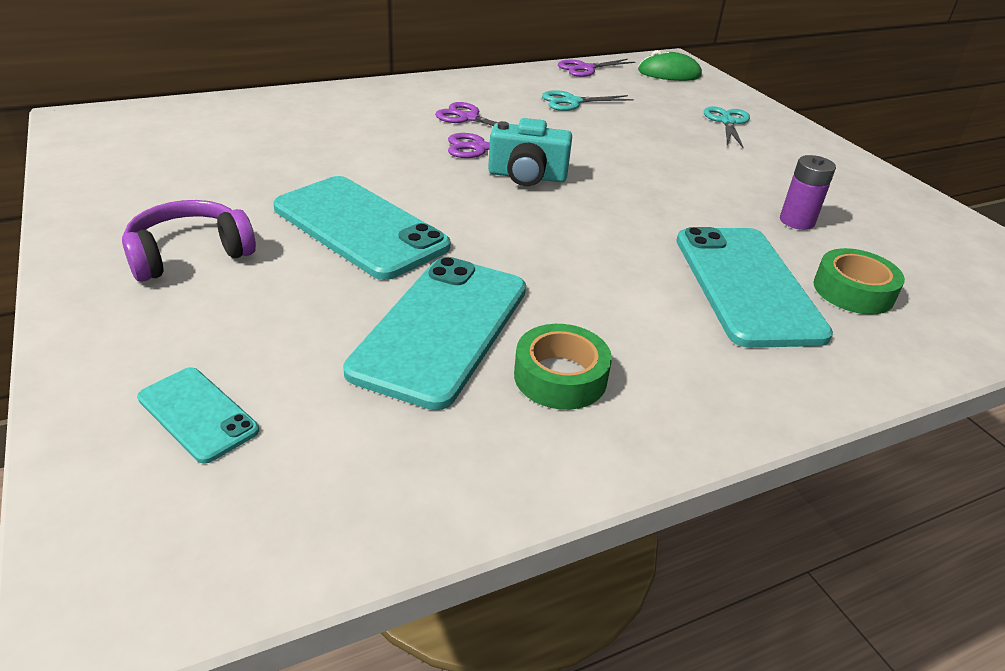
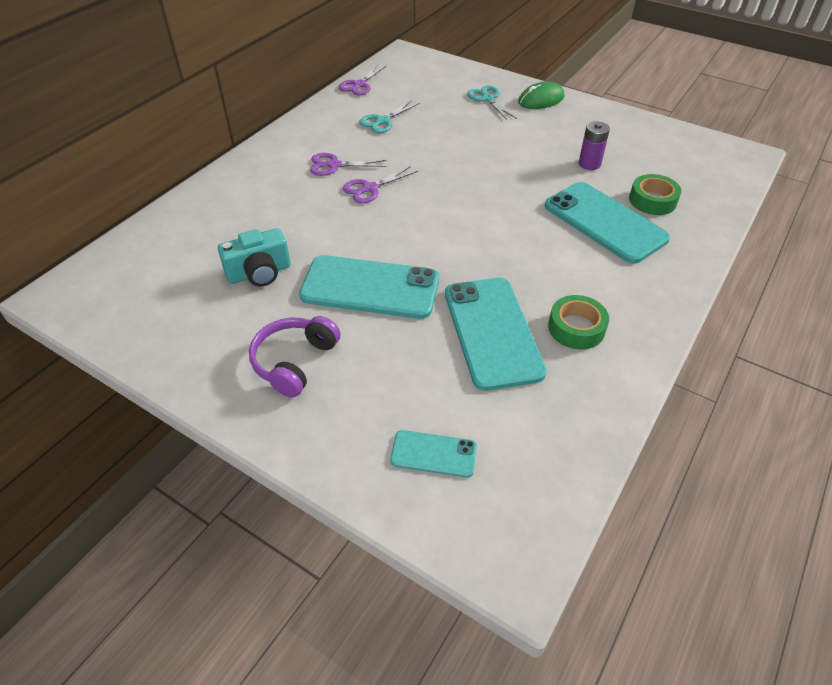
camera: 30 degrees left, 10 degrees up
(527, 176) = (421, 199): turquoise camera -> turquoise camera (259, 273)
(669, 73) = (415, 68): green mouse -> green mouse (541, 100)

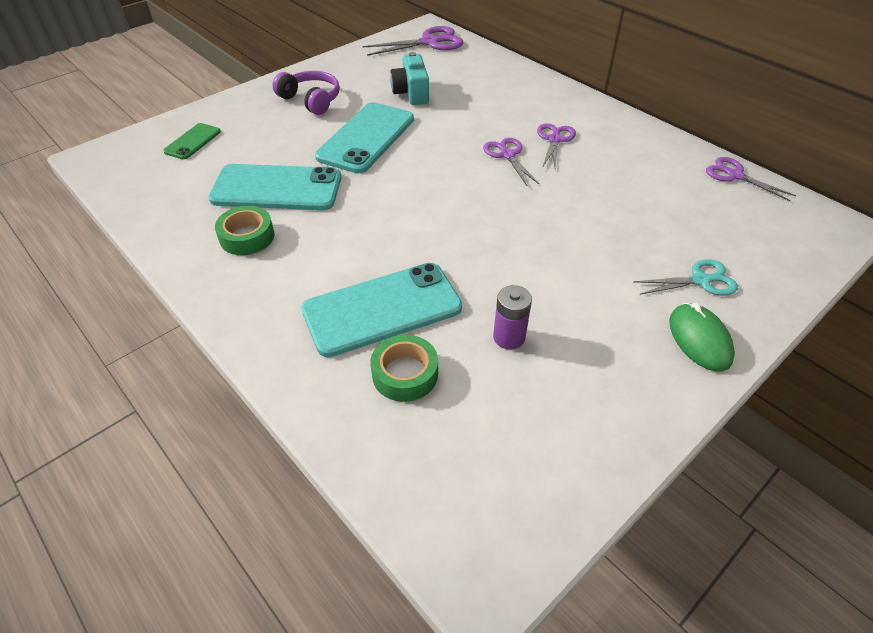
camera: 105 degrees right, 0 degrees up
(111, 284) = (429, 42): none -> purple scissors
(383, 121) = (642, 181): turquoise scissors -> none
(433, 454) = (192, 141): turquoise phone -> green phone

